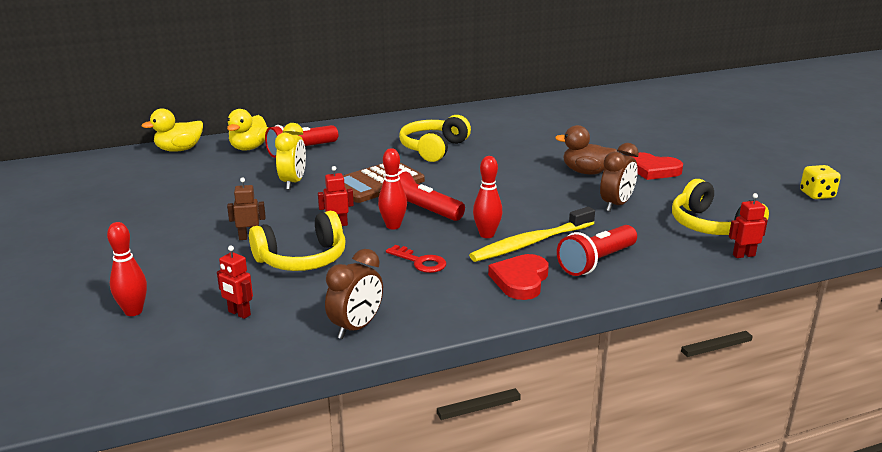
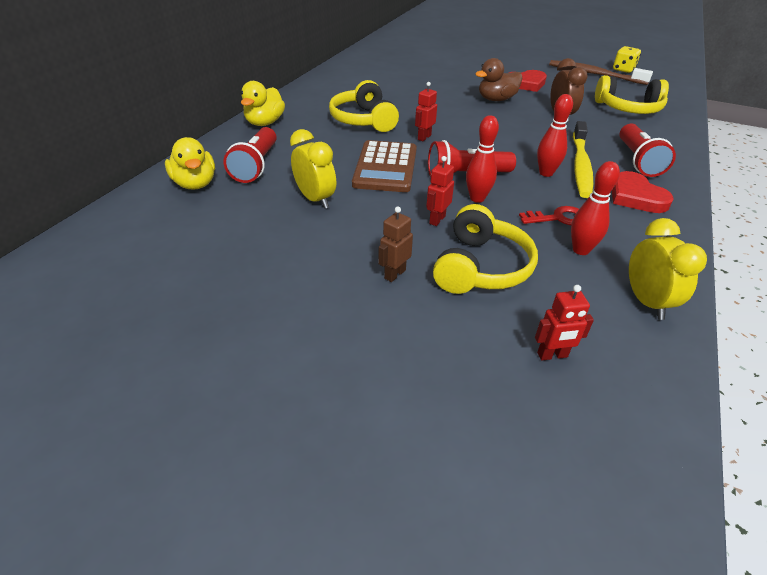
camera: 45 degrees left, 15 degrees up
(133, 311) = (467, 431): red bowling pin -> red bowling pin (581, 250)
(179, 150) = (114, 219): yellow duck -> yellow duck (265, 123)
(356, 327) = (646, 301): brown clock -> yellow clock
(743, 255) = (678, 120): red robot -> red robot (424, 137)
(762, 187) = (594, 74): none -> brown toothbrush

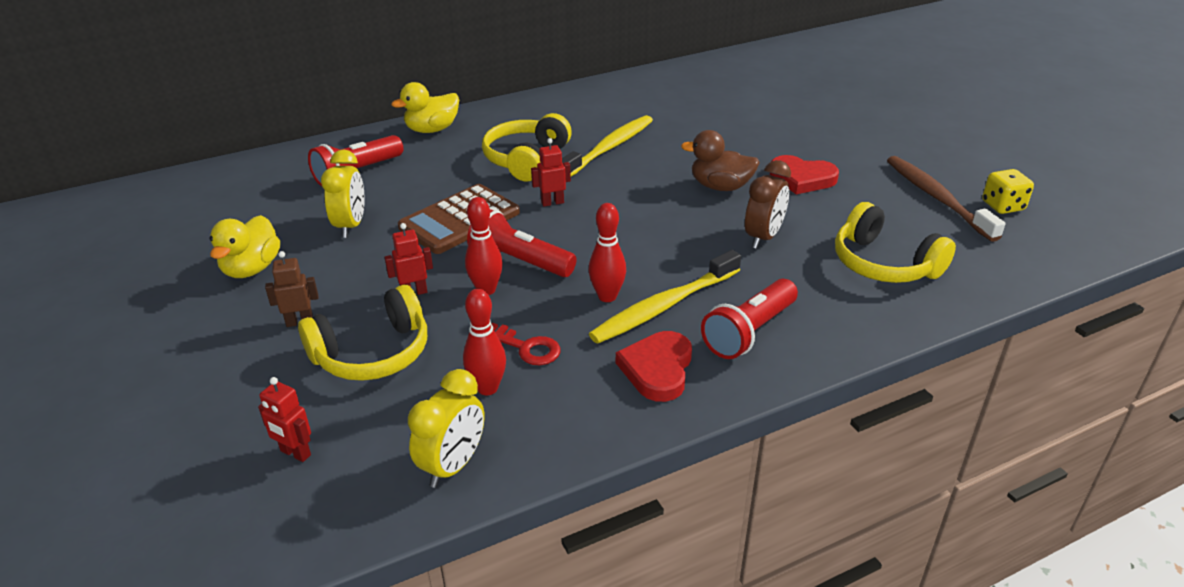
camera: 40 degrees right, 5 degrees down
(195, 184) = (289, 171): yellow duck -> yellow duck (252, 269)
(402, 99) = (609, 148): none -> yellow toothbrush

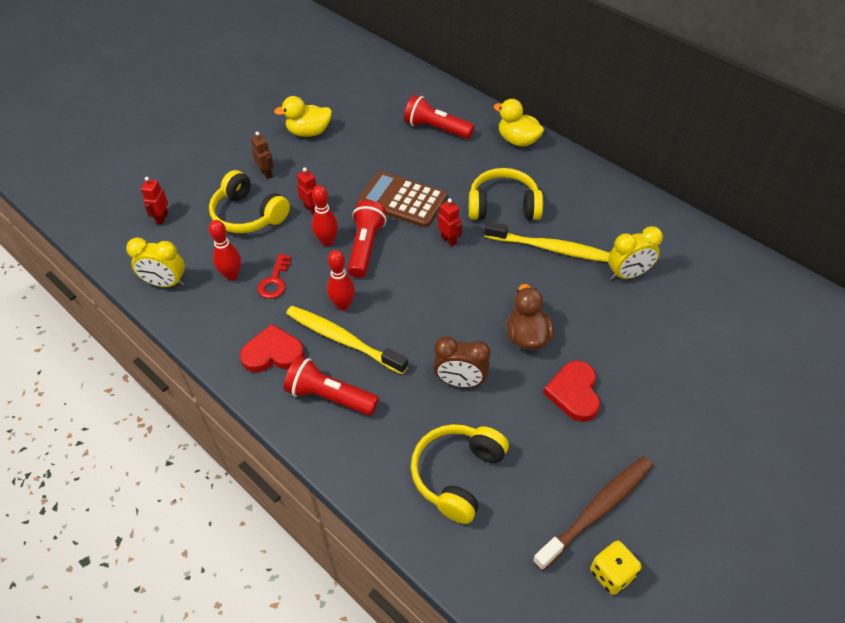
camera: 70 degrees right, 15 degrees up
(351, 226) = (371, 153): yellow clock -> yellow clock (628, 274)

